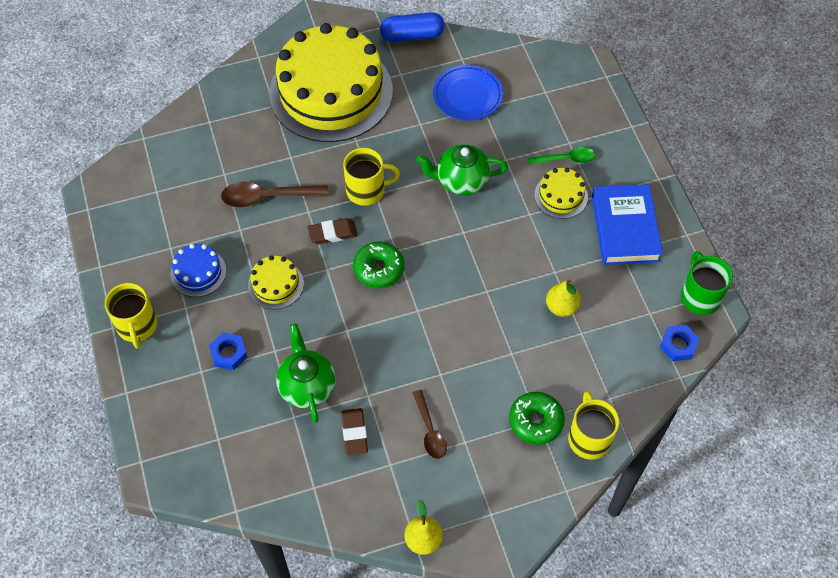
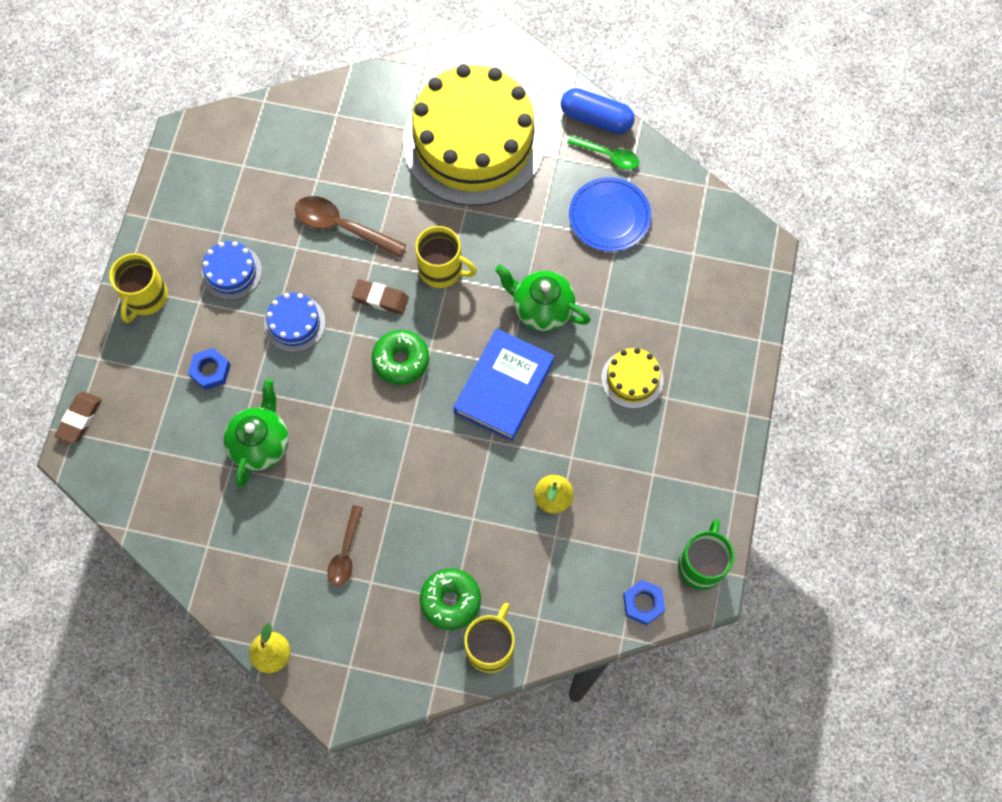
camera: 30 degrees right, 10 degrees up
(275, 284) = (294, 323): yellow cake -> blue cake
(354, 433) = (275, 515): brown eraser -> brown eraser (79, 419)
(566, 159) = (664, 341): green spoon -> green spoon (608, 155)
(625, 228) = (674, 449): blue book -> blue book (504, 387)

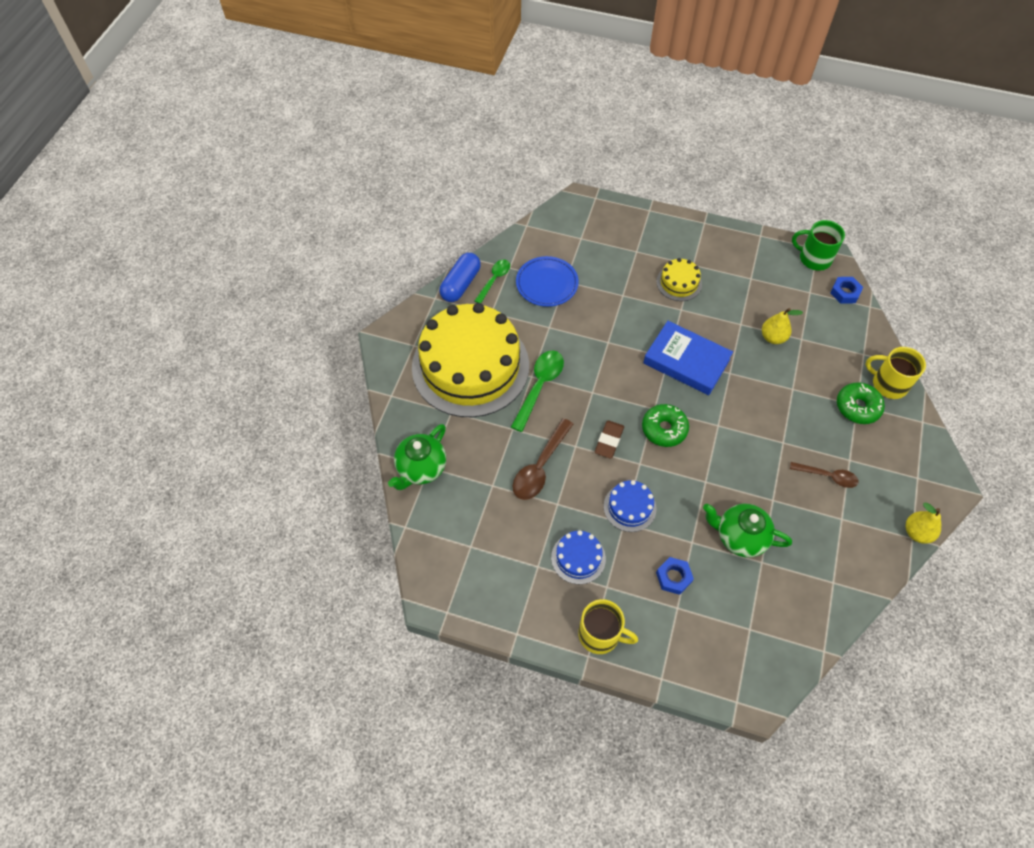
camera: 85 degrees left, 10 degrees down
(79, 419) = (722, 695): brown eraser -> none
(442, 270) = (585, 396): yellow mug -> none
(451, 219) = (539, 386): none -> green spoon
(542, 309) = (622, 332): green teapot -> green teapot (421, 468)

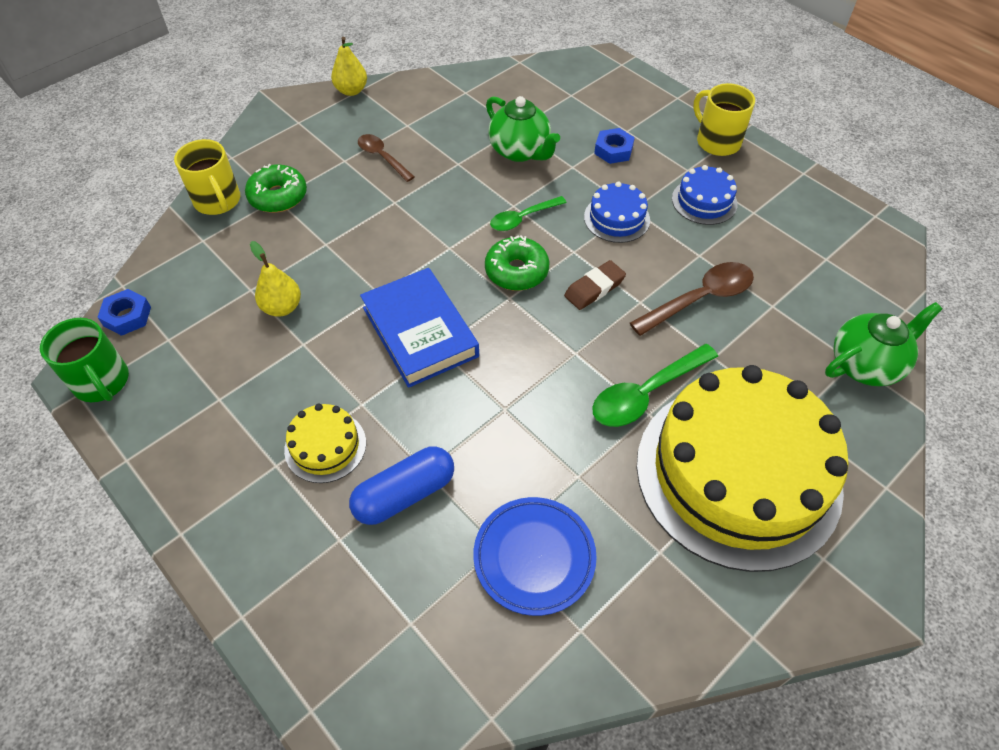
camera: 150 degrees left, 5 degrees down
(460, 284) = (691, 642): blue capsule -> blue capsule (404, 494)
(494, 280) = (623, 618): green spoon -> green spoon (522, 218)

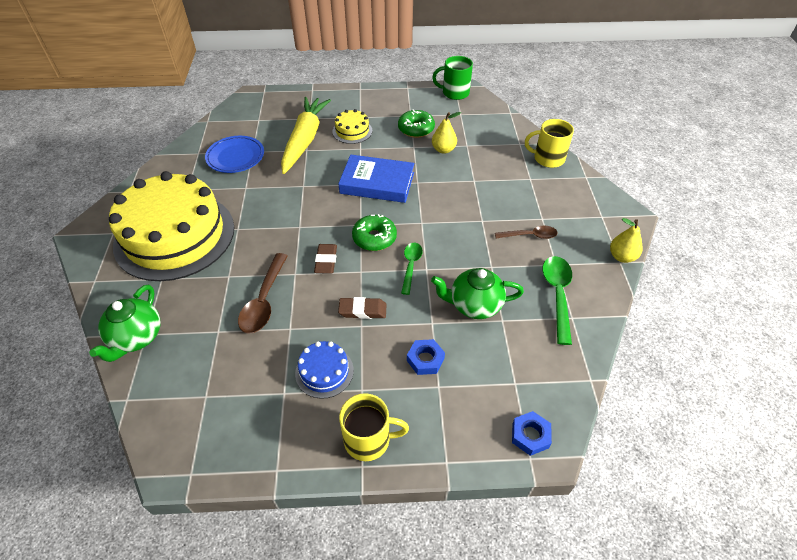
camera: 130 degrees right, 5 degrees down
(127, 316) = (487, 108): blue nut -> blue nut (530, 435)
(278, 196) = (531, 180): green donut -> green donut (416, 129)
(404, 494) = (304, 140): blue capsule -> yellow carrot
(616, 218) = (362, 310): blue cake -> brown eraser
(646, 394) = (247, 235): green spoon -> green spoon (557, 295)

